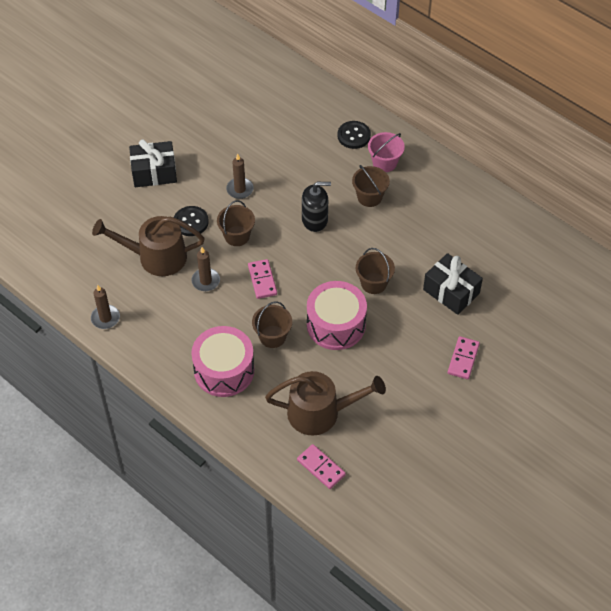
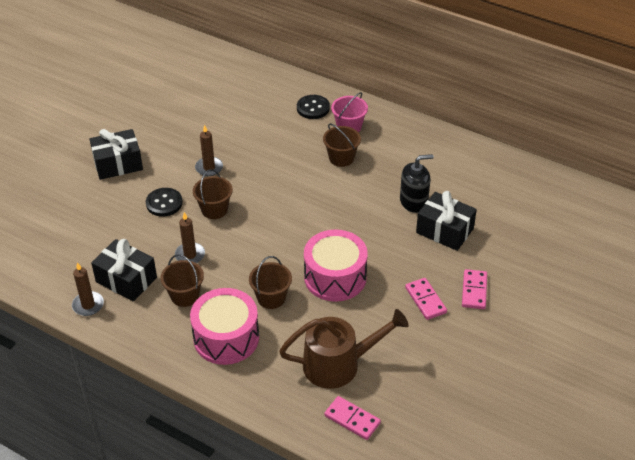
camera: 10 degrees left, 10 degrees down
(143, 297) = (126, 279): none -> black gift
(156, 257) = (133, 240): brown watering can -> none
(262, 280) = (249, 246): pink domino -> pink domino (425, 300)
(315, 220) = (291, 185): black soap dispenser -> black soap dispenser (413, 202)
(373, 283) = (364, 234): brown bucket -> brown bucket (185, 295)

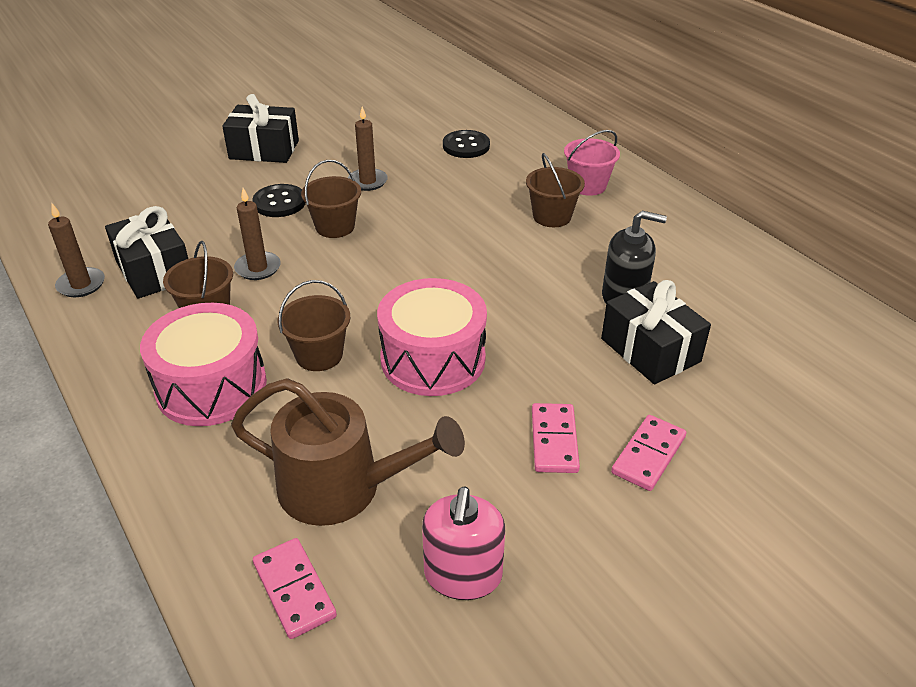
camera: 25 degrees right, 5 degrees down
(313, 108) = (553, 154): black button -> black button (466, 146)
(423, 382) = (463, 575): none -> pink soap dispenser

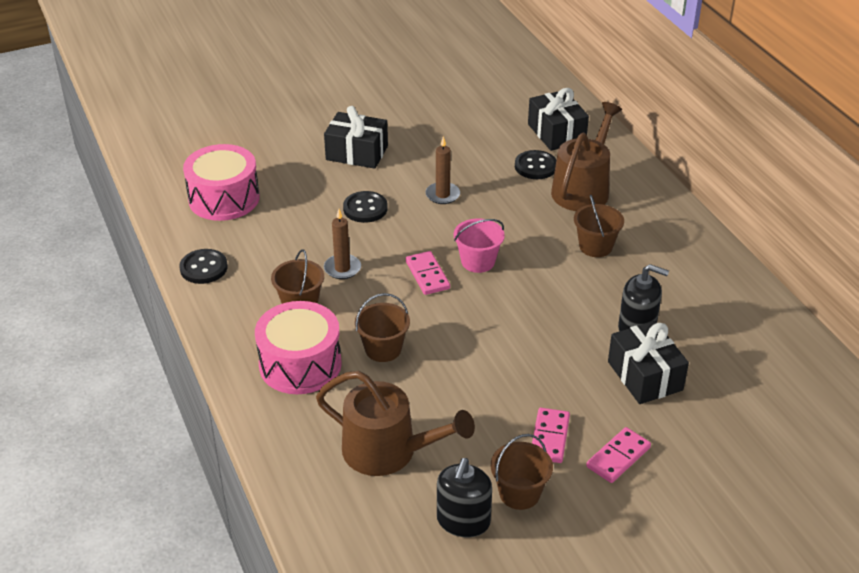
camera: 10 degrees right, 0 degrees up
(81, 285) = (203, 268): brown candle -> black button
(154, 271) = (260, 262): black gift -> black gift (556, 133)
(294, 590) = (347, 515): pink domino -> pink domino (427, 275)
(335, 227) = (409, 237): brown bucket -> brown bucket (519, 493)
(433, 359) = (470, 362): pink drum -> pink drum (224, 198)
(463, 575) = (463, 521): pink soap dispenser -> black soap dispenser
(522, 162) = (583, 189): none -> brown watering can
(587, 186) = (635, 219): pink bucket -> pink bucket (478, 261)

